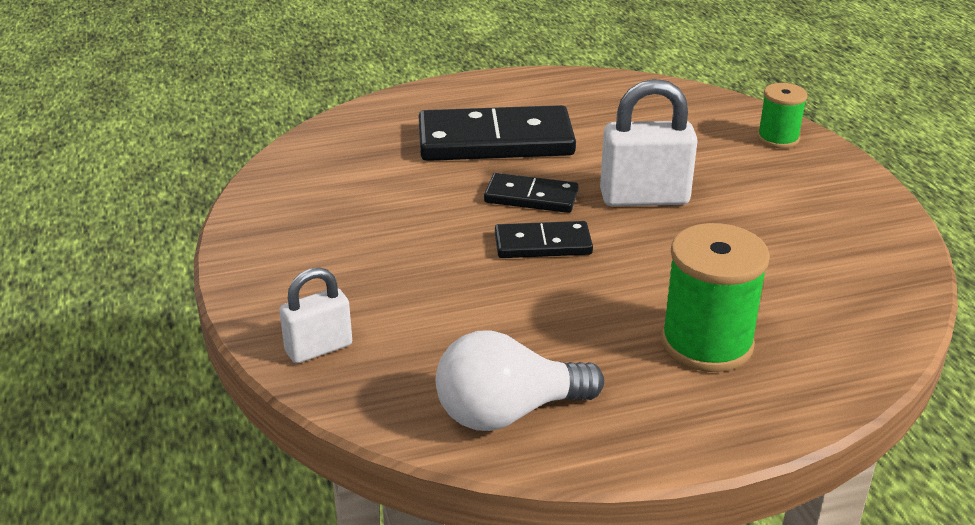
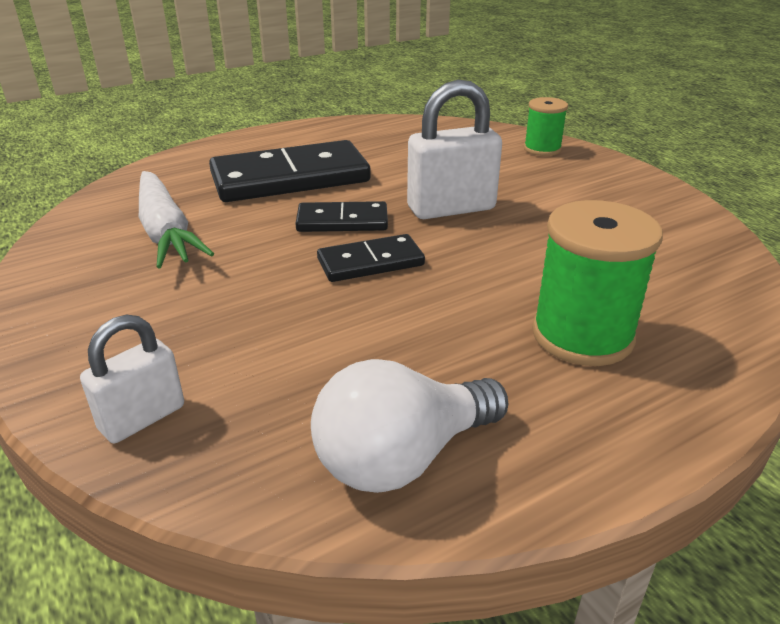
camera: 15 degrees left, 0 degrees up
(365, 185) = (166, 232): none -> white carrot

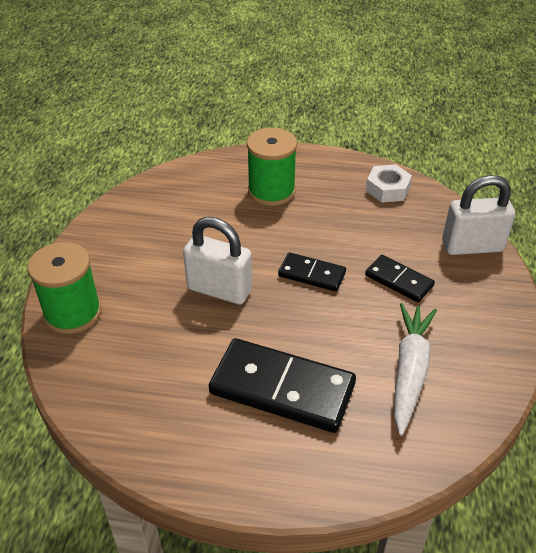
camera: 140 degrees left, 10 degrees up
(142, 418) = (472, 246): white padlock -> white padlock, size x1.61
(342, 221) = (293, 316): black domino -> black domino (399, 281)
(402, 457) = (387, 189): white light bulb -> white nut
(542, 149) = (73, 313): green spool -> green spool, size x1.70

